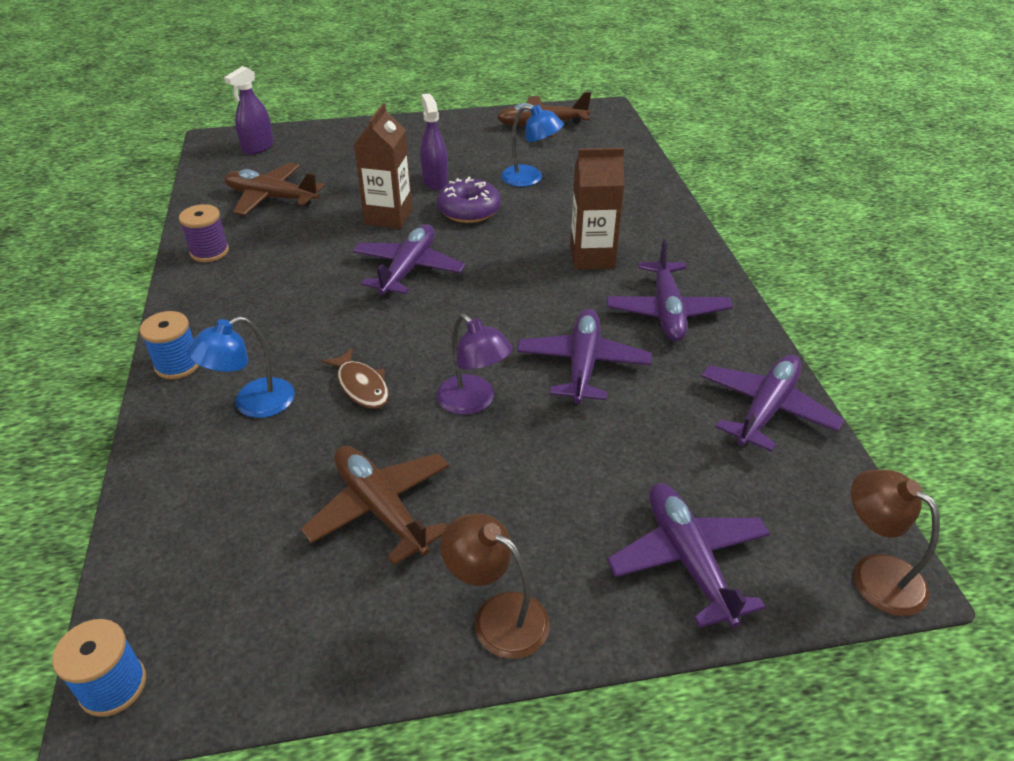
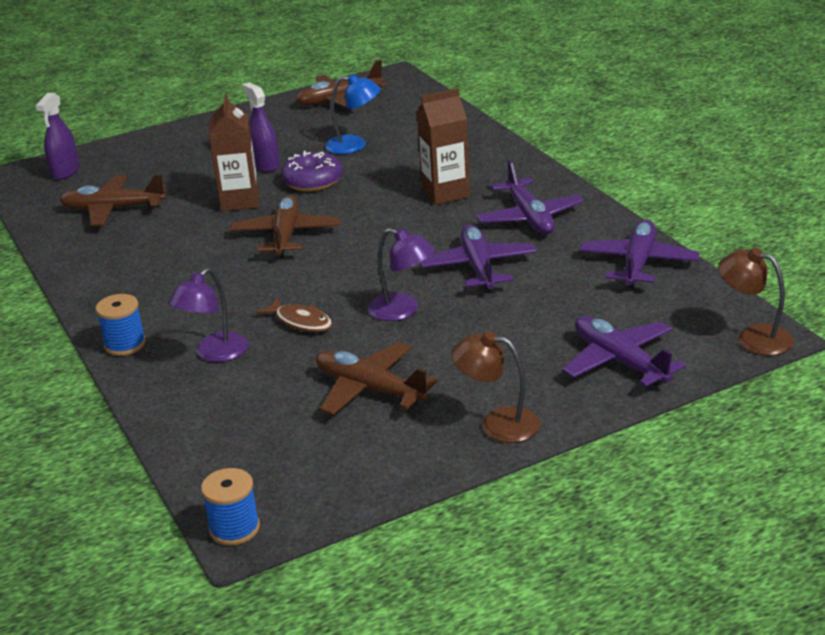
camera: 15 degrees left, 10 degrees down
(209, 252) = (86, 262): purple spool -> none
(253, 404) = (214, 354): blue lamp -> purple lamp
(408, 269) = (286, 235): purple plane -> brown plane

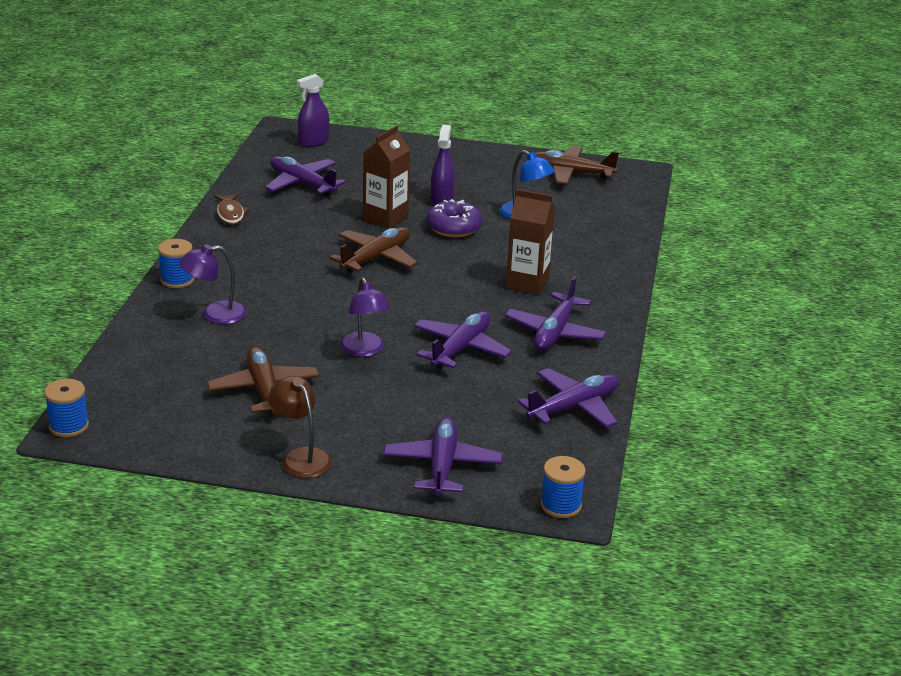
camera: 35 degrees right, 0 degrees up
(113, 209) = (302, 184): brown plane -> purple plane
(301, 322) = (293, 322): brown fish -> brown fish (230, 214)
(753, 337) = (561, 505): brown lamp -> blue spool

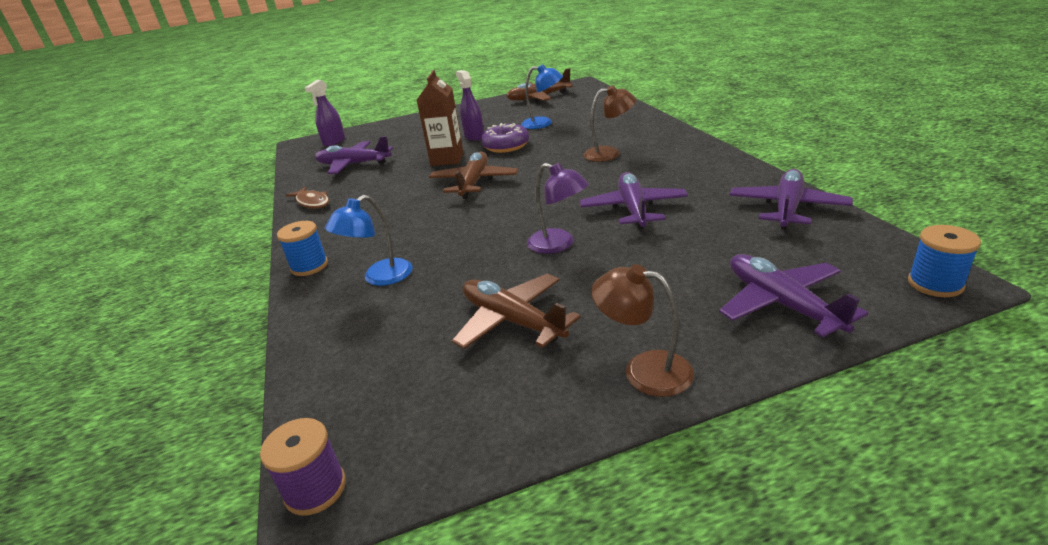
camera: 25 degrees left, 0 degrees up
(69, 426) = (315, 489): blue spool -> purple spool
(215, 314) = (379, 278): purple lamp -> blue lamp
(527, 283) = (609, 153): brown carton -> brown lamp
(555, 332) = (680, 171): purple plane -> none

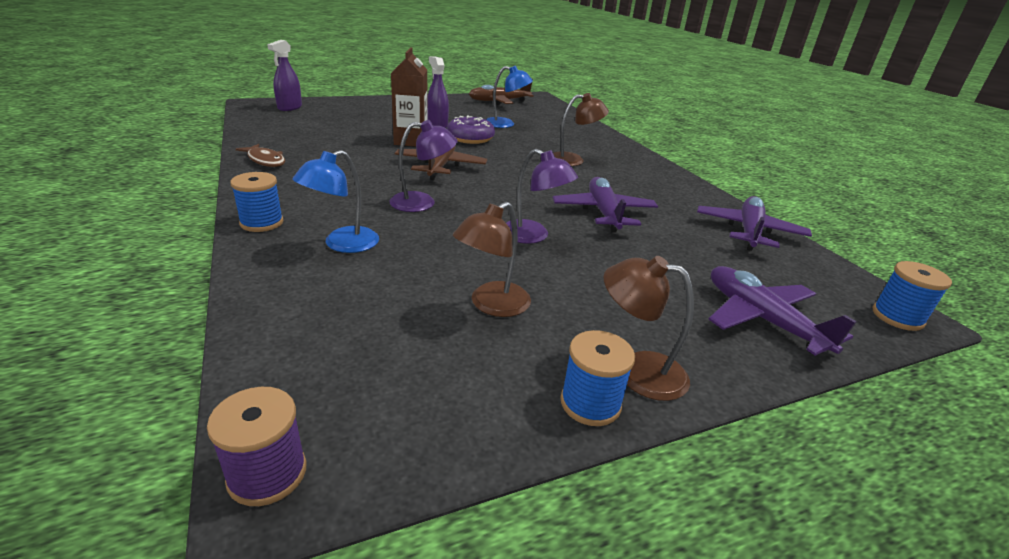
camera: 10 degrees left, 0 degrees up
(353, 164) = (311, 131): purple plane -> none
(454, 224) = (422, 203): none -> purple lamp
(512, 321) = (491, 305): brown plane -> brown lamp
(594, 405) = (590, 403): none -> blue spool

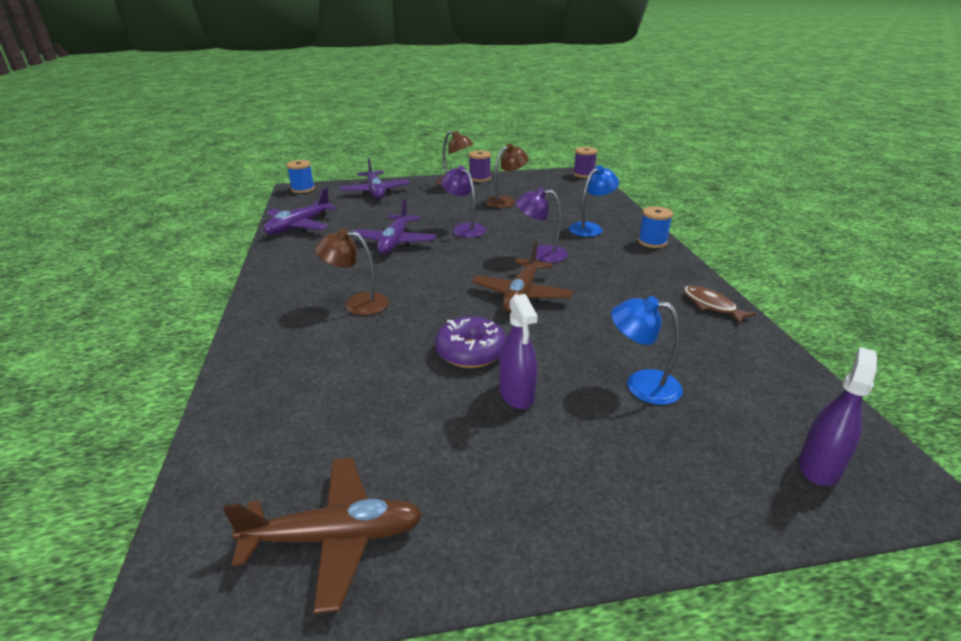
camera: 165 degrees left, 0 degrees up
(411, 141) = (558, 344): brown carton -> none
(506, 124) = (390, 399): blue lamp -> blue lamp (641, 384)
(590, 403) = (479, 178): blue spool -> purple spool

